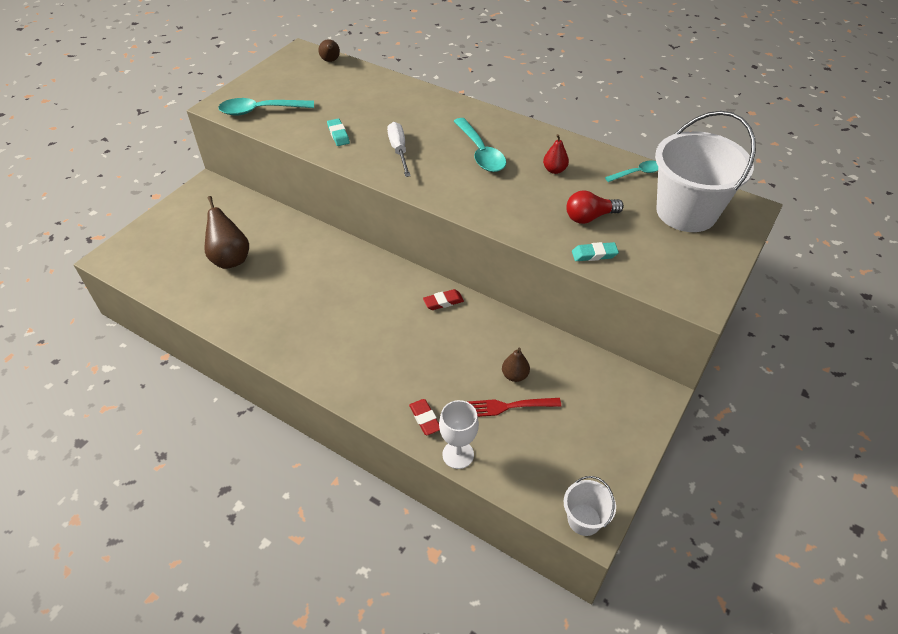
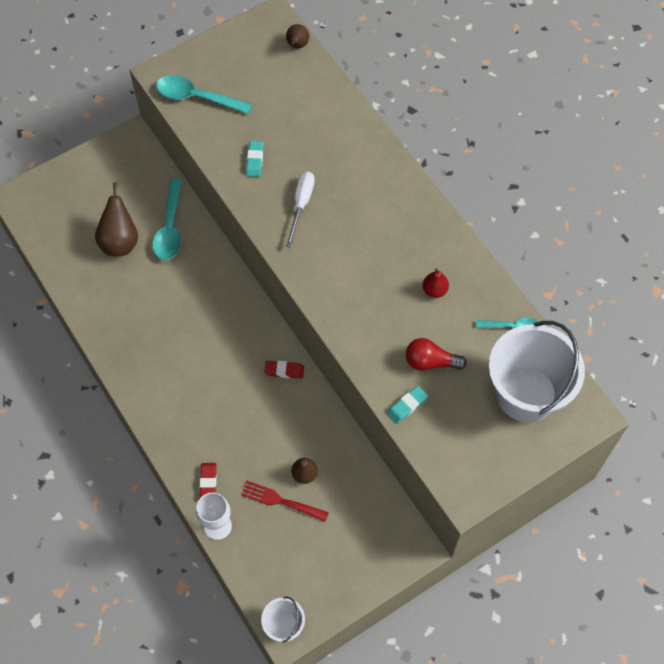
camera: 25 degrees right, 15 degrees up
(480, 152) = (377, 239): turquoise spoon -> turquoise spoon (170, 228)
(594, 254) = (407, 406): turquoise eraser -> turquoise eraser turned 60 degrees counterclockwise

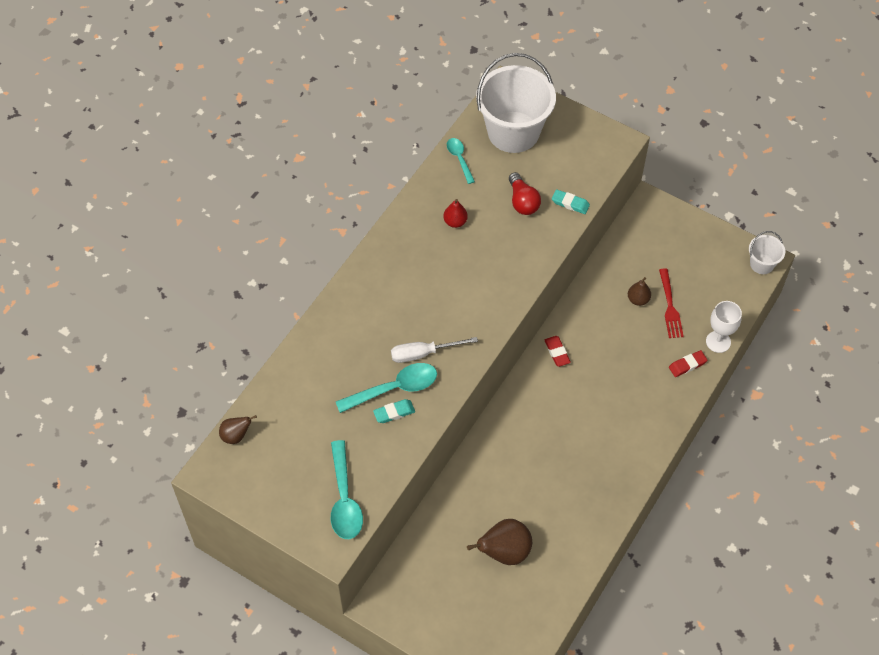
camera: 115 degrees left, 5 degrees down
(170, 228) = (465, 514): turquoise spoon -> turquoise spoon (394, 388)

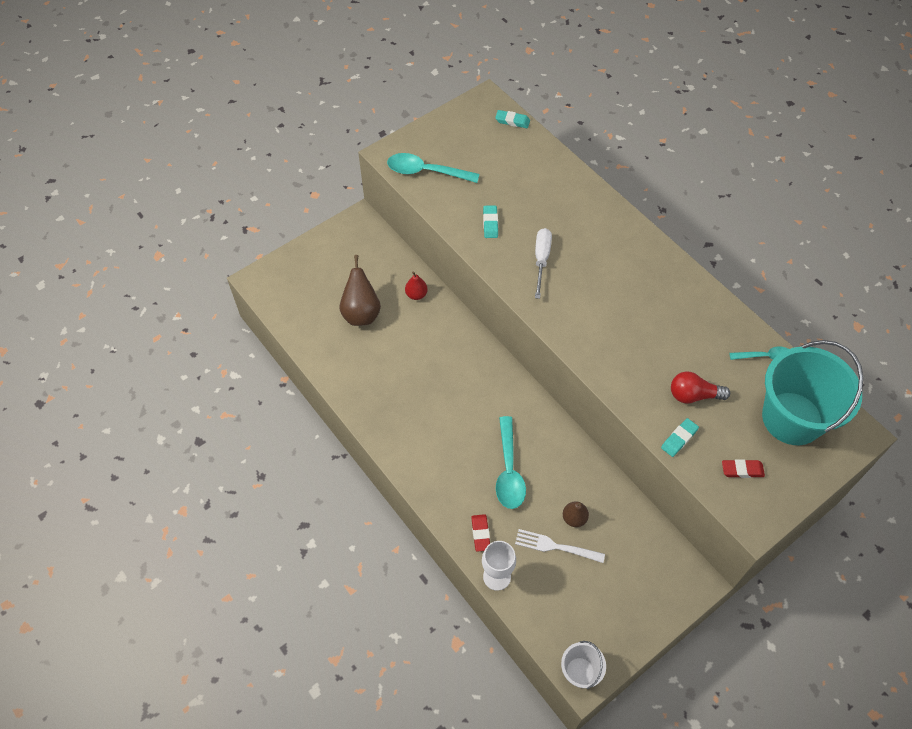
camera: 110 degrees right, 0 degrees up
(236, 436) = (512, 121): brown pear -> turquoise eraser
(394, 388) = (514, 230): turquoise spoon -> turquoise spoon (509, 471)
(455, 222) = (683, 328): red pear -> red pear (416, 294)
(513, 132) = (792, 418): white bucket -> turquoise bucket
(557, 352) = (538, 421): red eraser -> red eraser (742, 470)
(669, 306) = (556, 546): red fork -> white fork

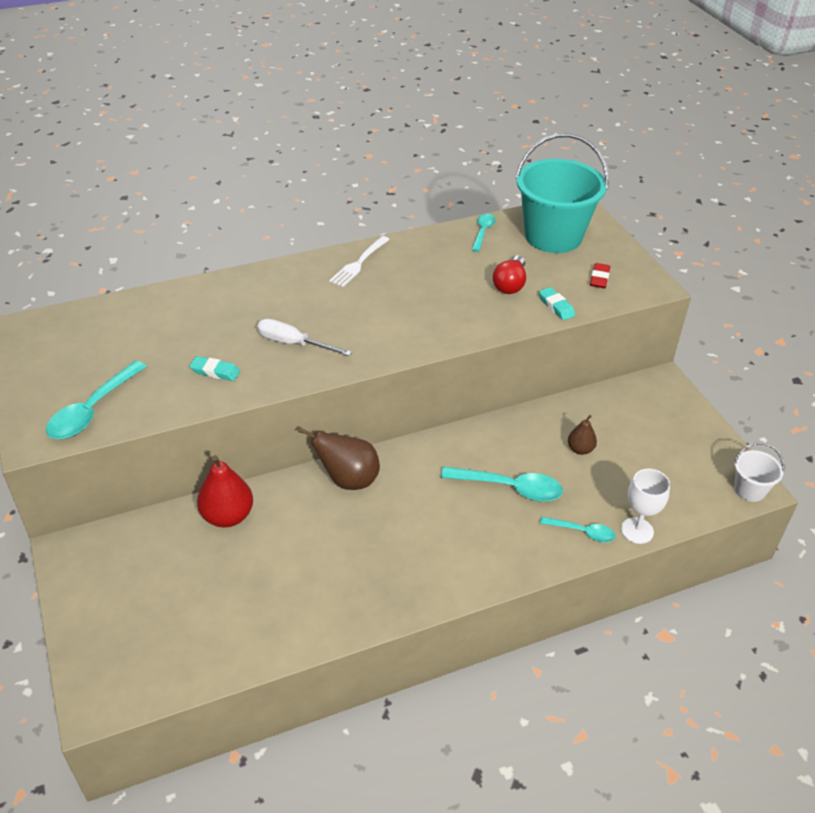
camera: 75 degrees left, 15 degrees down
(361, 313) = (226, 582): brown pear -> brown pear (348, 480)
(416, 294) = (227, 516): red pear -> red pear, size x1.77
(480, 534) = (582, 532): red eraser -> turquoise spoon
(512, 121) = (70, 316): turquoise eraser -> none
(556, 546) = (610, 472): white fork -> white fork (359, 263)

